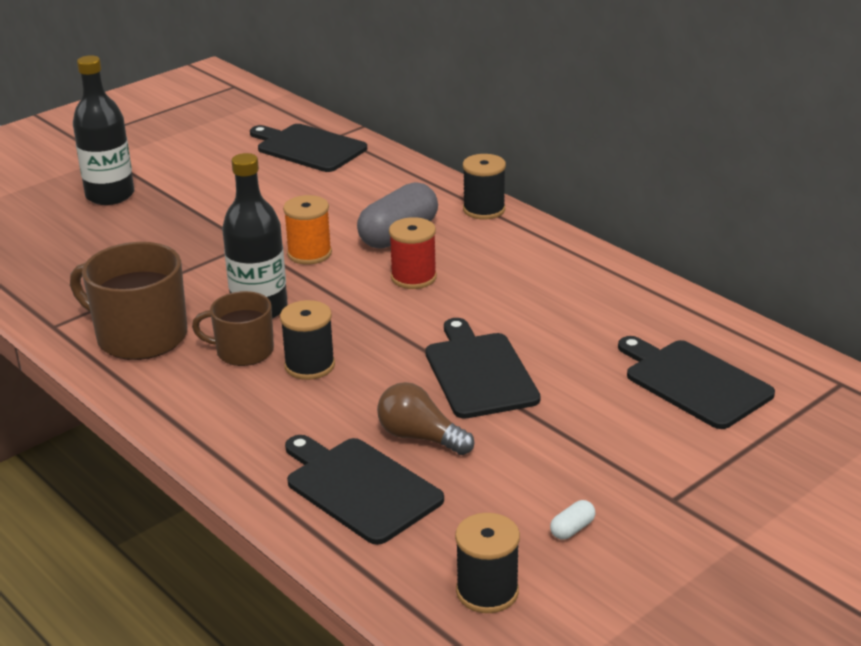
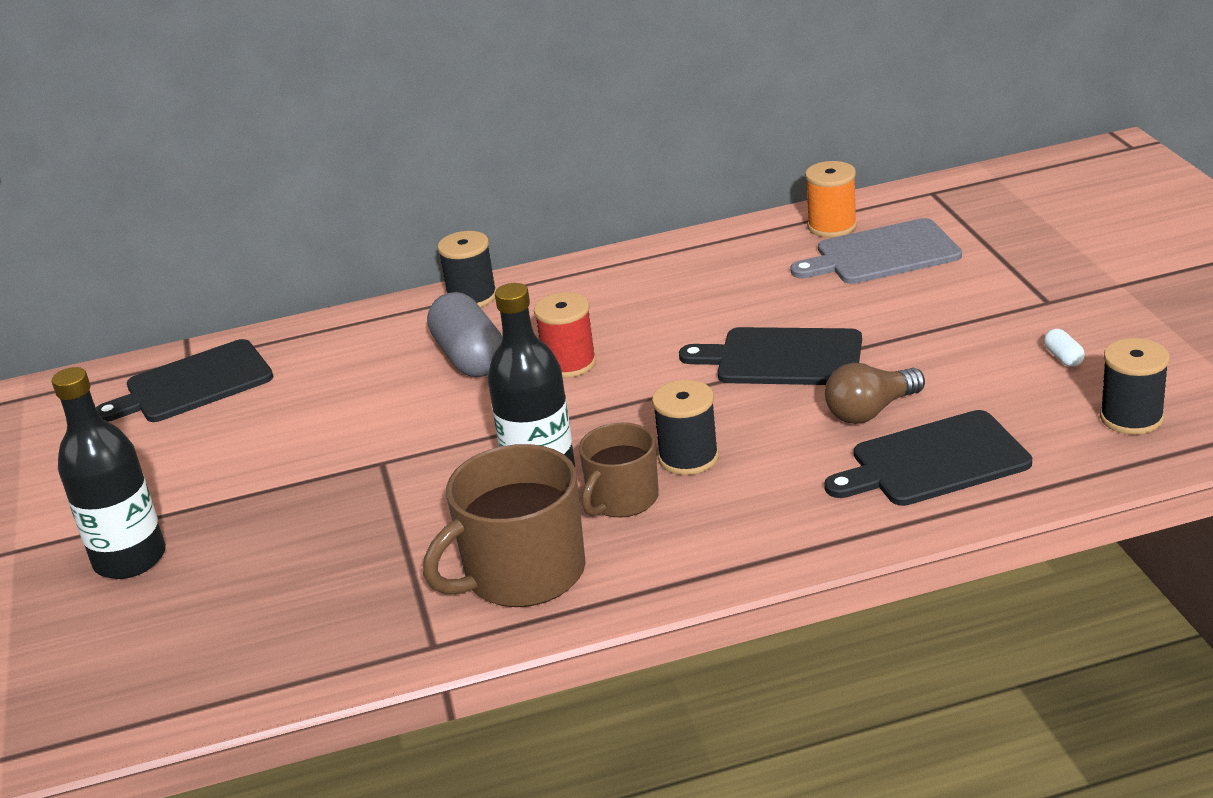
camera: 60 degrees left, 0 degrees up
(309, 253) = (451, 422): orange spool -> orange spool (832, 226)
(694, 382) = (882, 254): black cutting board -> grey cutting board

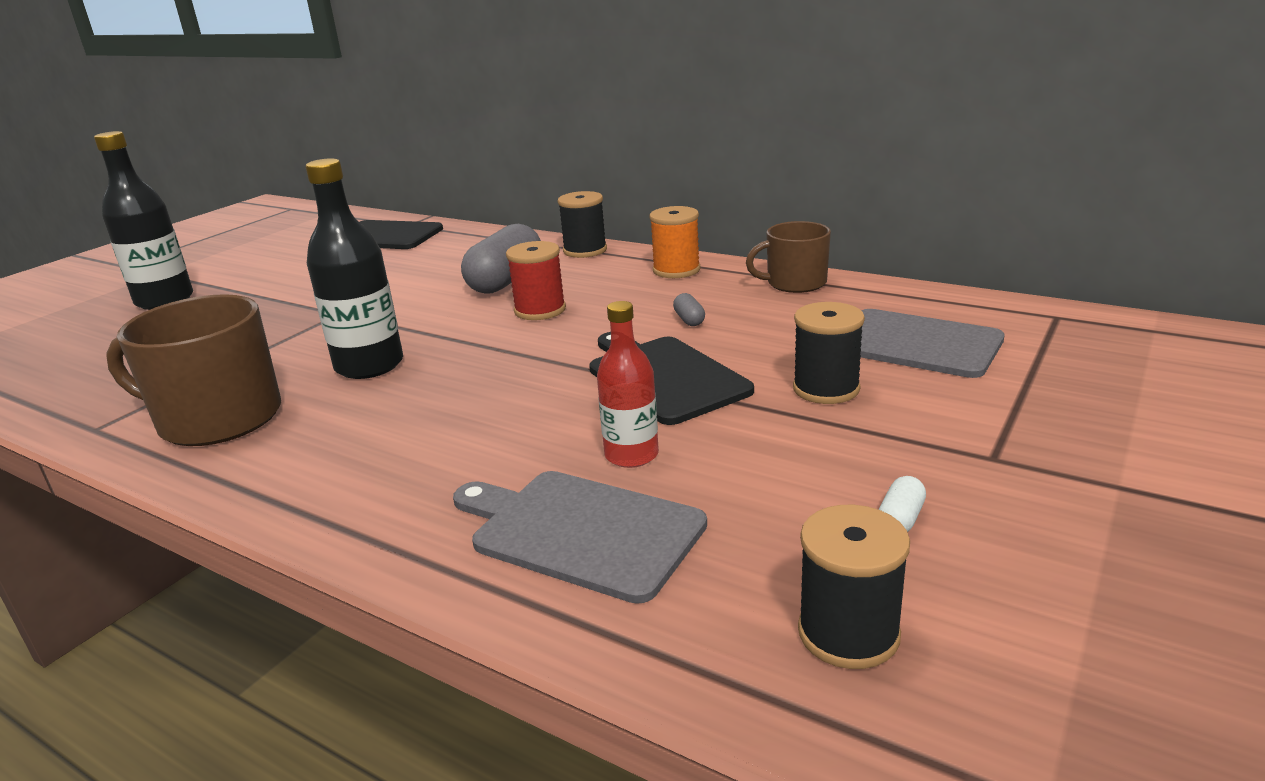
camera: 45 degrees right, 5 degrees down
(622, 499) = (361, 409): brown mug -> brown mug (795, 283)
(688, 458) = (452, 408): black spool -> black spool (826, 389)
(707, 311) = (689, 320): none -> grey capsule
(832, 226) = (909, 305): orange spool -> orange spool (676, 270)
(871, 411) = (631, 455): brown light bulb -> red bottle
(934, 461) = (581, 531): black cutting board -> grey cutting board

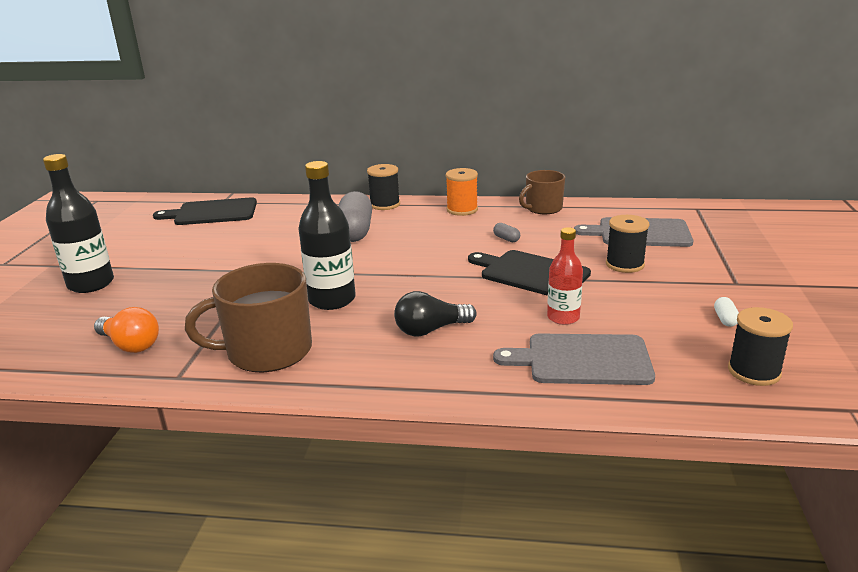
camera: 25 degrees left, 0 degrees up
(105, 378) = (130, 345): none -> orange light bulb
(432, 433) = (431, 330): none -> black light bulb
(540, 310) = (404, 247): red spool -> none

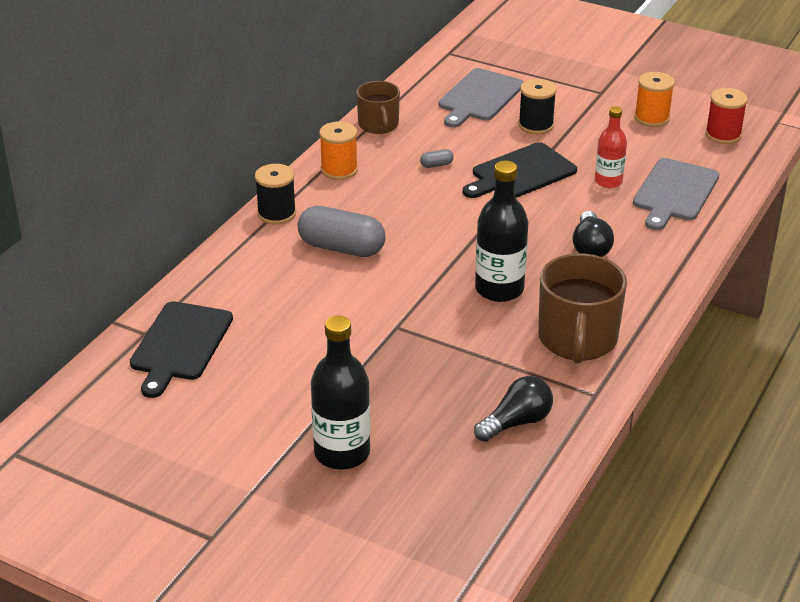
camera: 70 degrees left, 10 degrees up
(130, 345) = (516, 422): orange light bulb -> black light bulb
(725, 319) = (651, 118): white capsule -> orange spool
(754, 372) = (723, 135): black spool -> red spool

